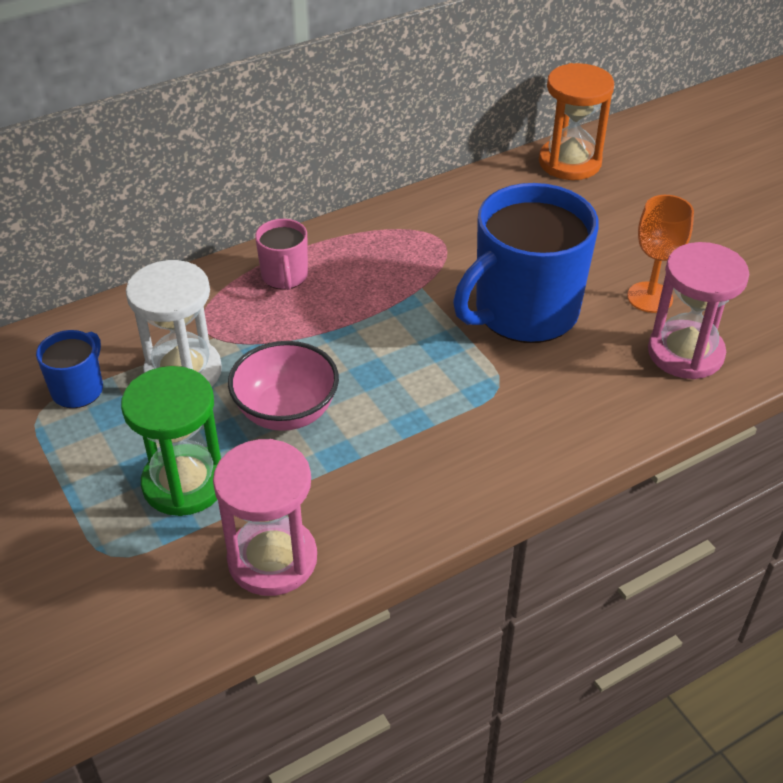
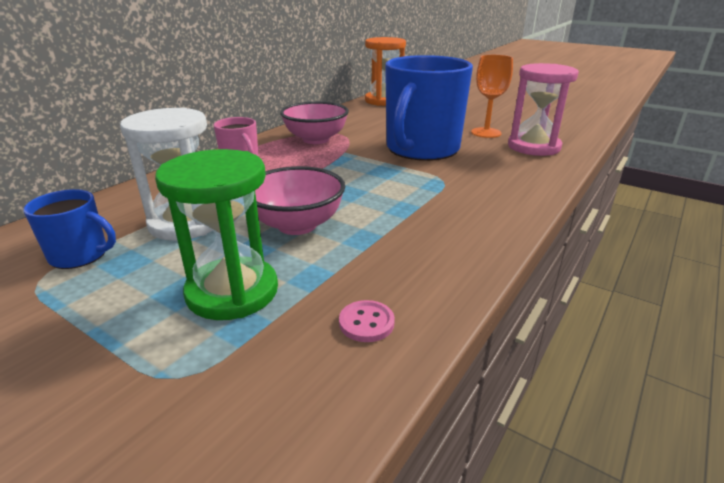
camera: 25 degrees left, 15 degrees down
(78, 389) = (80, 255): blue mug -> blue mug turned 105 degrees clockwise
(272, 559) = (366, 323): pink hourglass -> pink button
(403, 247) = (316, 139): none -> pink bowl

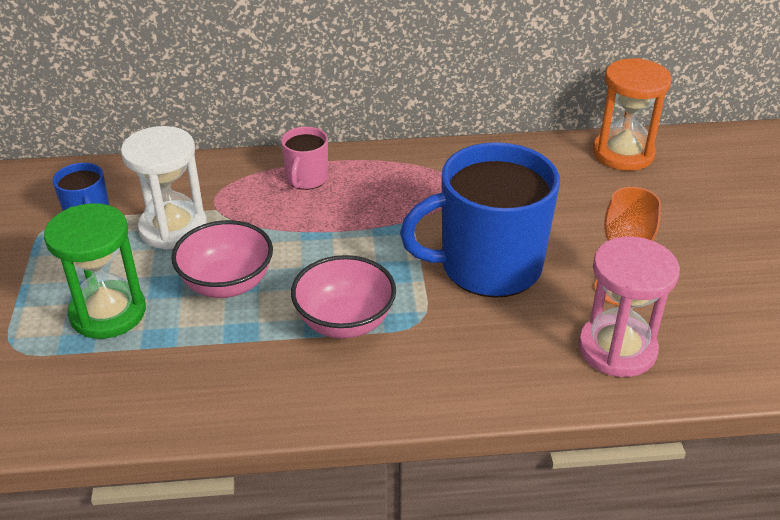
camera: 50 degrees right, 10 degrees up
(316, 139) = (421, 183): pink bowl -> pink bowl (344, 322)
(366, 323) = (126, 397): pink button -> none

